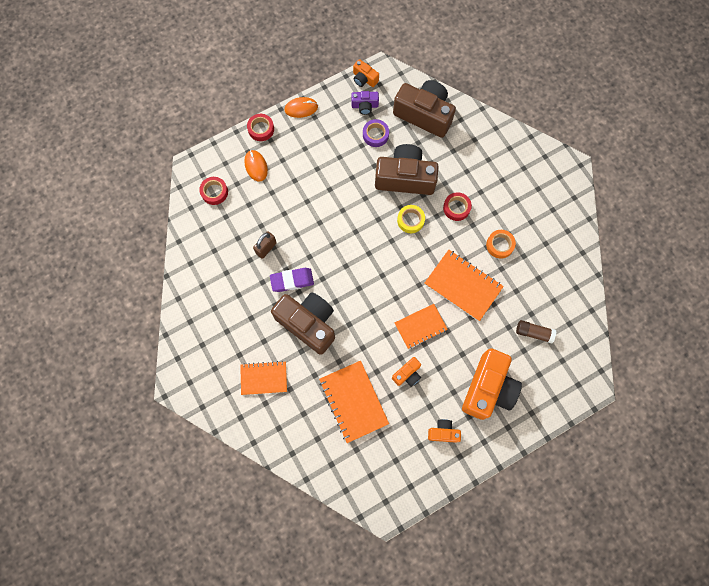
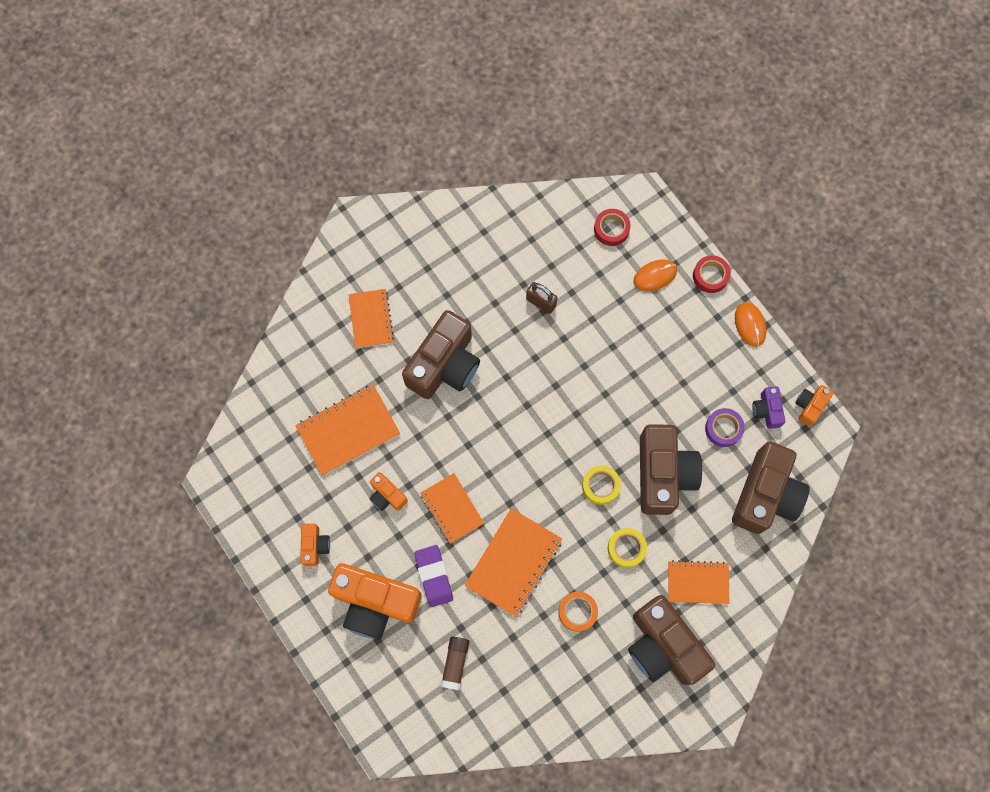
camera: 85 degrees right, 0 degrees up
(292, 280) = (500, 339): purple eraser -> purple eraser (434, 576)
(456, 208) = (626, 548): red tape -> yellow tape
(482, 164) = (697, 582): none -> orange notebook
(524, 192) = (663, 646): none -> brown camera

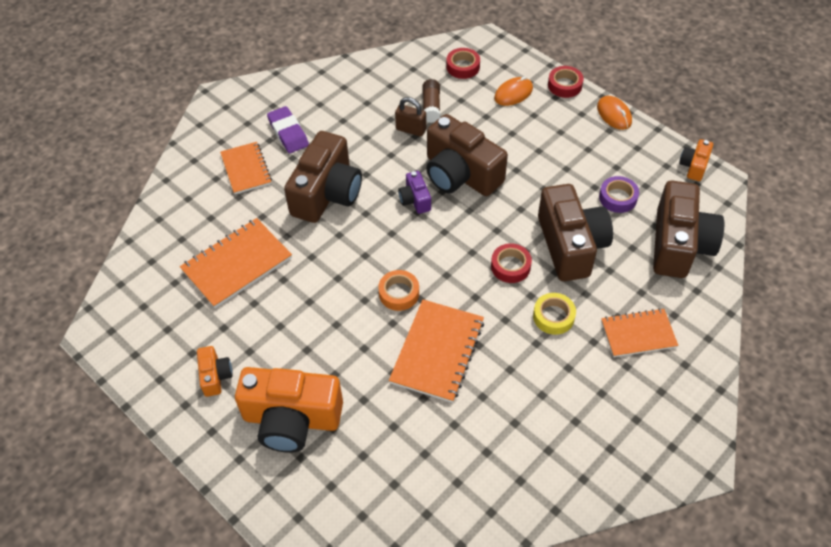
camera: 10 degrees left, 20 degrees down
(387, 495) = (287, 314): orange camera -> none
(434, 576) = (353, 381): purple eraser -> purple eraser (288, 133)
(452, 508) = (360, 314): orange notebook -> none
(455, 663) = (395, 463): brown glue stick -> brown glue stick (431, 106)
(577, 612) = (519, 385): orange tape -> orange tape (399, 293)
(600, 486) = (510, 266): yellow tape -> red tape
(663, 646) = (621, 401): brown camera -> brown camera (460, 174)
(766, 410) = (654, 176): purple camera -> purple camera (415, 200)

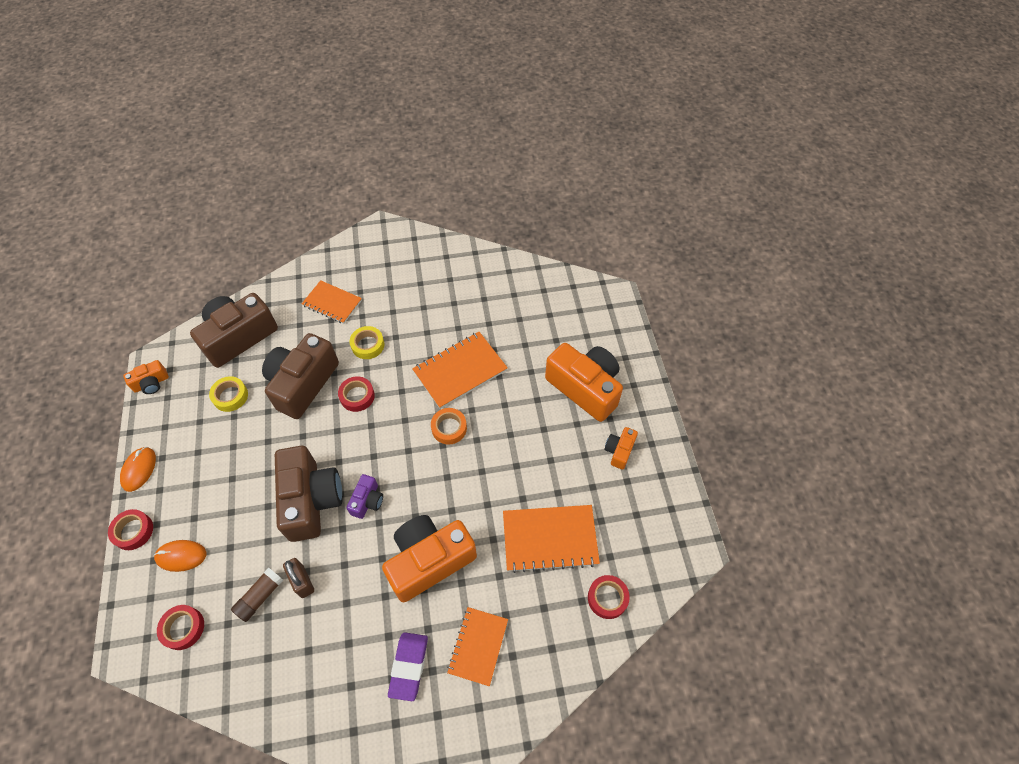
camera: 145 degrees left, 5 degrees up
(160, 253) = (607, 598): none -> red tape
(327, 193) = (429, 560): brown camera -> orange camera
(618, 198) = (230, 396): purple tape -> yellow tape

